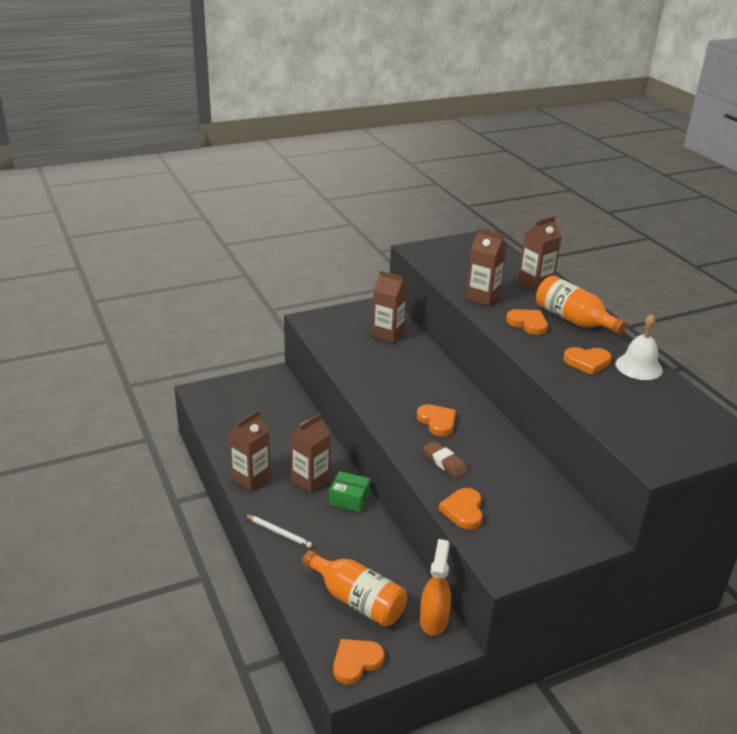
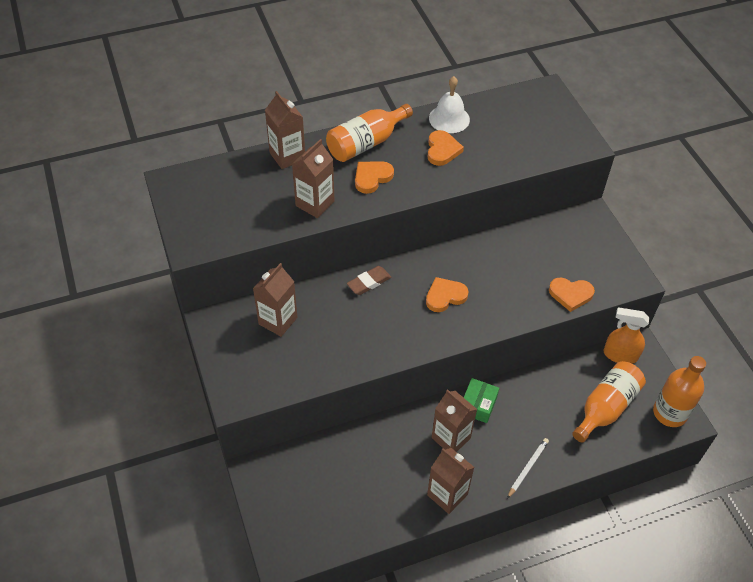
camera: 85 degrees left, 20 degrees up
(356, 662) = (669, 413): orange heart -> orange bottle
(444, 462) = (506, 299): brown eraser -> brown eraser (369, 282)

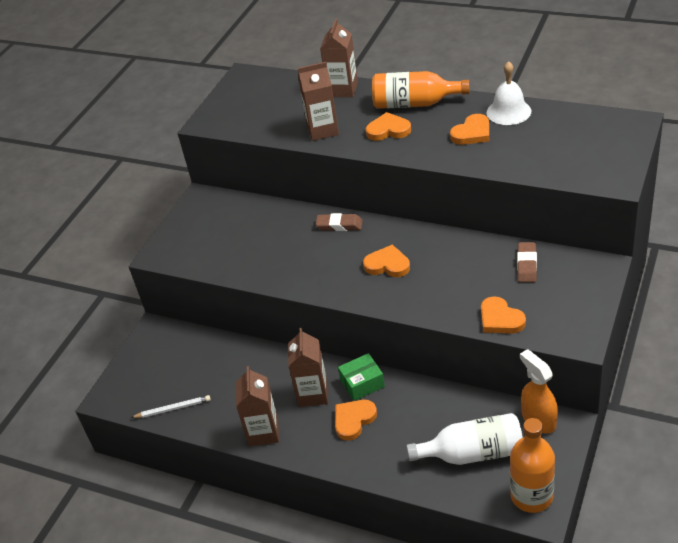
camera: 50 degrees right, 10 degrees down
(278, 321) = (244, 219): brown carton -> none
(502, 438) = (353, 420): none -> orange heart
(527, 468) = (348, 455): white pencil -> white pencil (173, 409)
(543, 241) = (527, 265): none -> brown eraser
(606, 407) = (473, 453): orange bottle -> white bottle

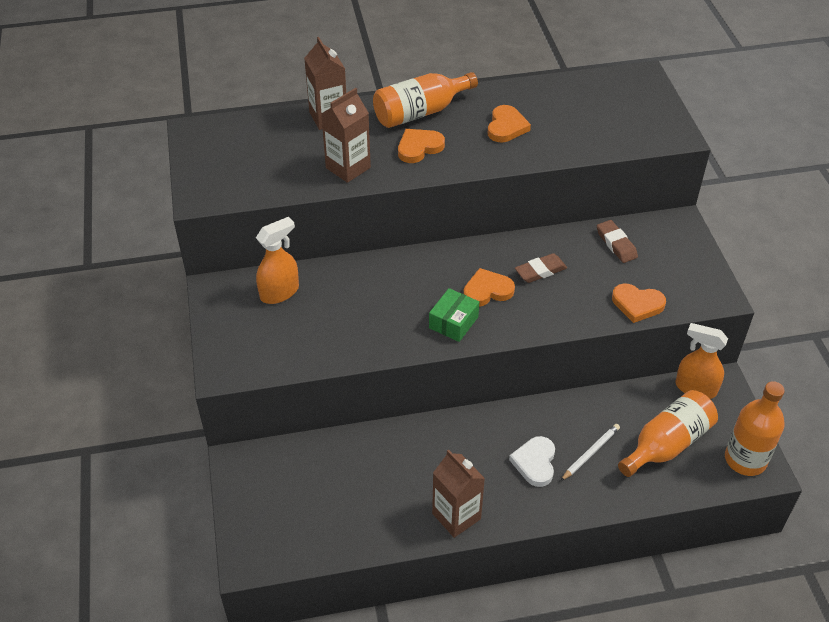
camera: 40 degrees left, 5 degrees up
(173, 409) = (337, 537): white pencil -> white pencil (590, 453)
(240, 214) = (280, 292): none -> orange spray bottle
(313, 394) = (473, 455): brown carton -> none
(339, 225) = (402, 267): brown eraser -> brown eraser (540, 271)
(353, 420) = (535, 463): orange heart -> white heart
(362, 383) = (512, 423): green box -> green box (453, 322)
(473, 453) = (667, 444): white bottle -> orange bottle
(508, 111) = (521, 95): white bell -> none

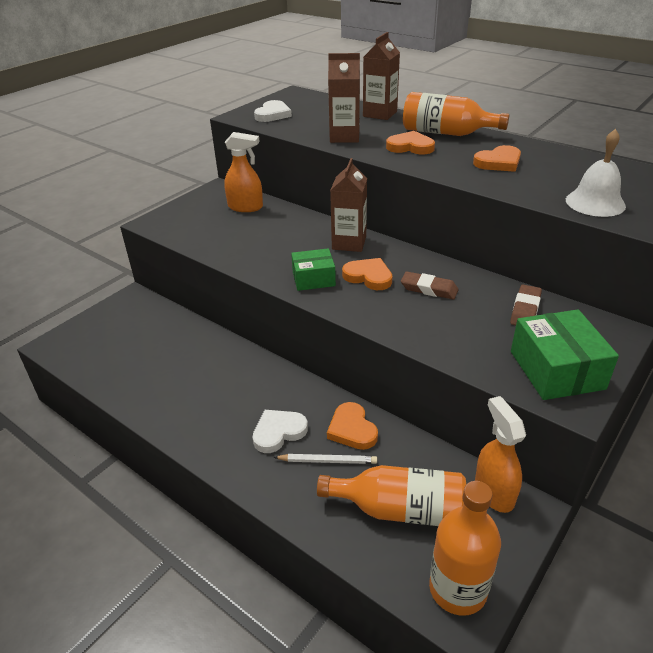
camera: 50 degrees right, 10 degrees down
(230, 176) = (273, 114): none -> white heart
(456, 516) = (178, 418): brown carton -> brown carton (349, 243)
(616, 133) = (595, 203): none -> white bell
(637, 304) = (476, 357): orange heart -> orange heart (352, 429)
(686, 279) = (556, 370): none -> green box

